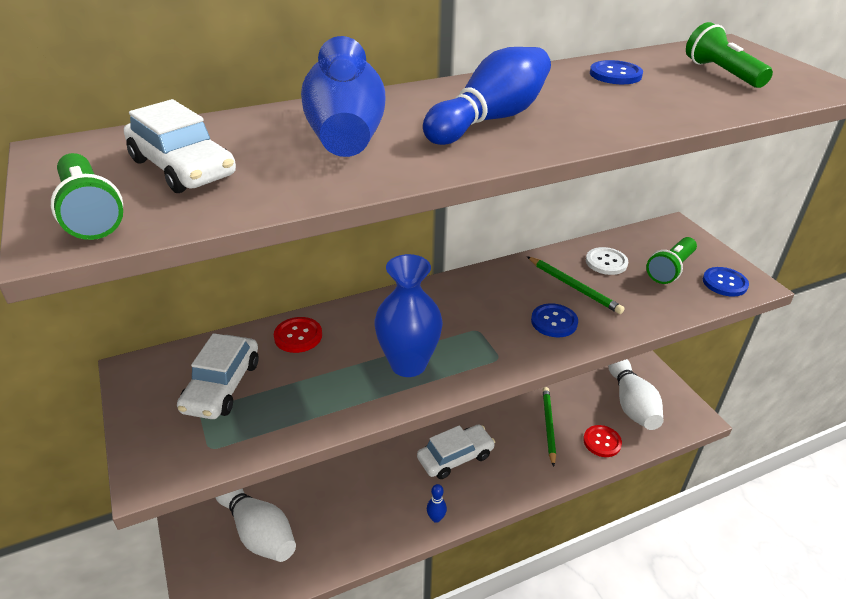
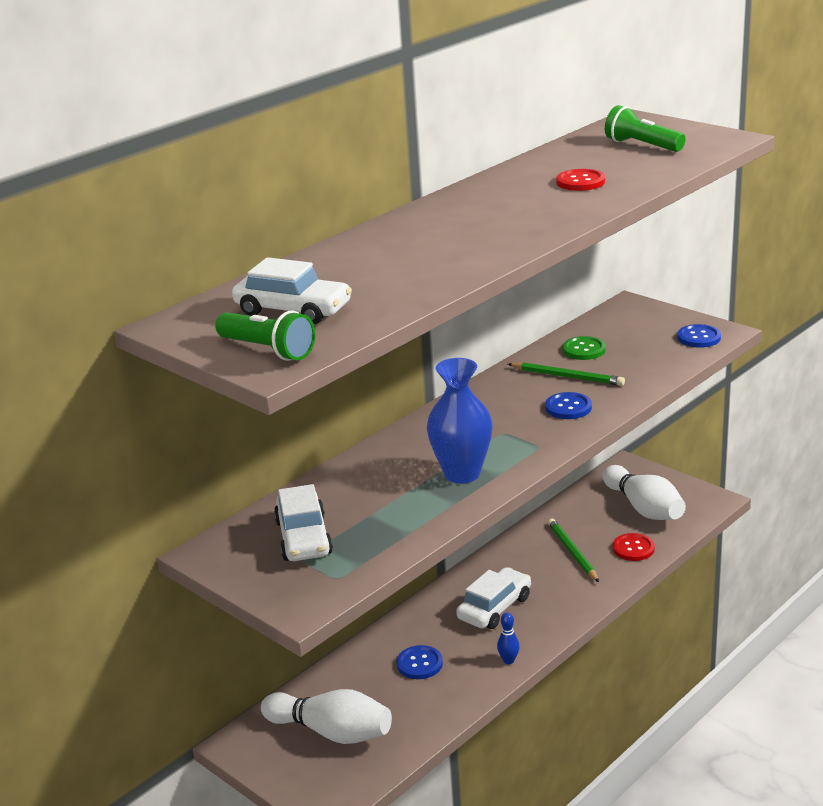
camera: 20 degrees left, 10 degrees down
(298, 336) = (339, 484): red button -> red button (580, 182)
(346, 136) = (391, 260): blue vase -> none
(490, 119) = (492, 222): blue bowling pin -> none
(606, 262) = (584, 350): white button -> green button
(615, 74) = (558, 165): blue button -> blue button (419, 664)
(670, 269) = (645, 340): green flashlight -> none

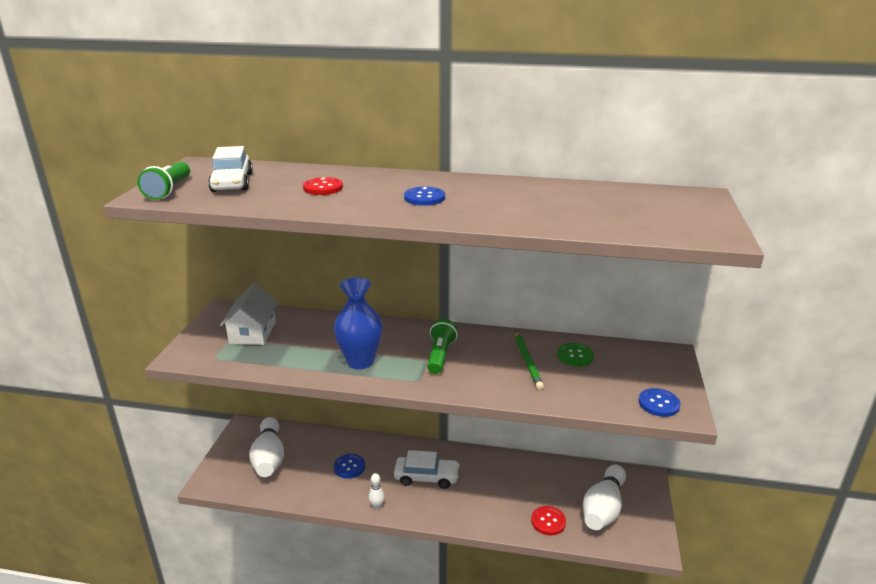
camera: 55 degrees right, 0 degrees up
(303, 538) = (252, 333): white car -> white house
(508, 660) = (377, 506): blue bowling pin -> white bowling pin
(568, 407) = (483, 375): blue button -> blue button (424, 198)
(572, 552) = (516, 491): green pencil -> none
(580, 182) = (535, 206): red button -> red button (323, 188)
(642, 145) = (646, 210): green flashlight -> green flashlight (440, 355)

